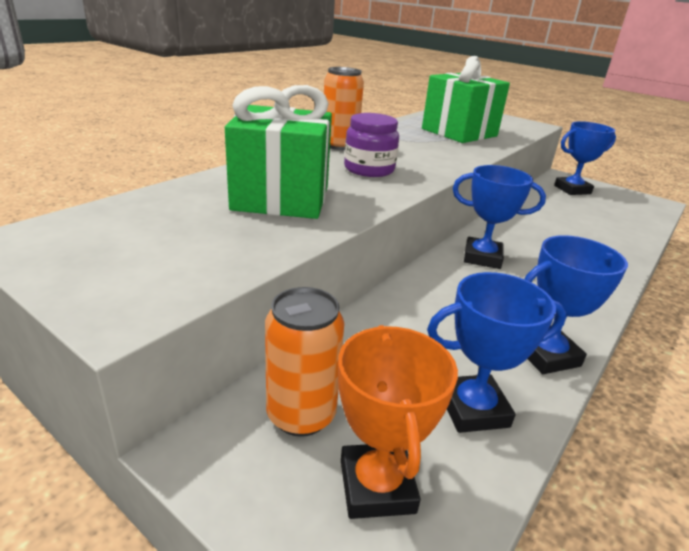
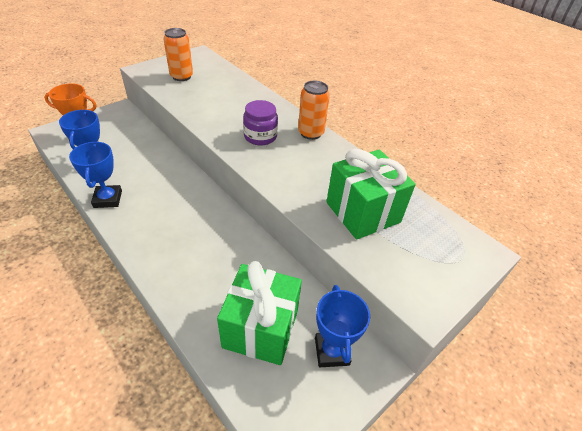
camera: 100 degrees right, 15 degrees up
(281, 198) = (221, 102): green gift -> green gift (261, 328)
(301, 414) = (121, 127): orange can -> orange can (181, 76)
(482, 257) = (204, 210): blue trophy -> none

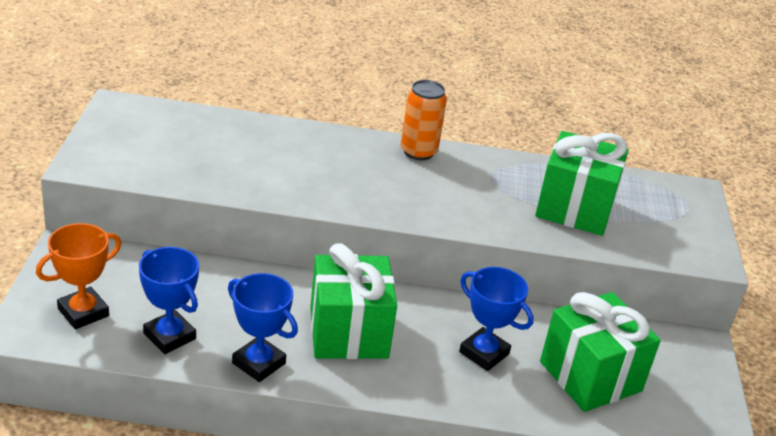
camera: 45 degrees left, 10 degrees down
(169, 211) = (348, 332): none -> green gift
(181, 76) = (156, 151): orange can -> none
(260, 136) = (376, 182): purple jar -> none
(331, 351) = (661, 355): blue trophy -> blue trophy (484, 353)

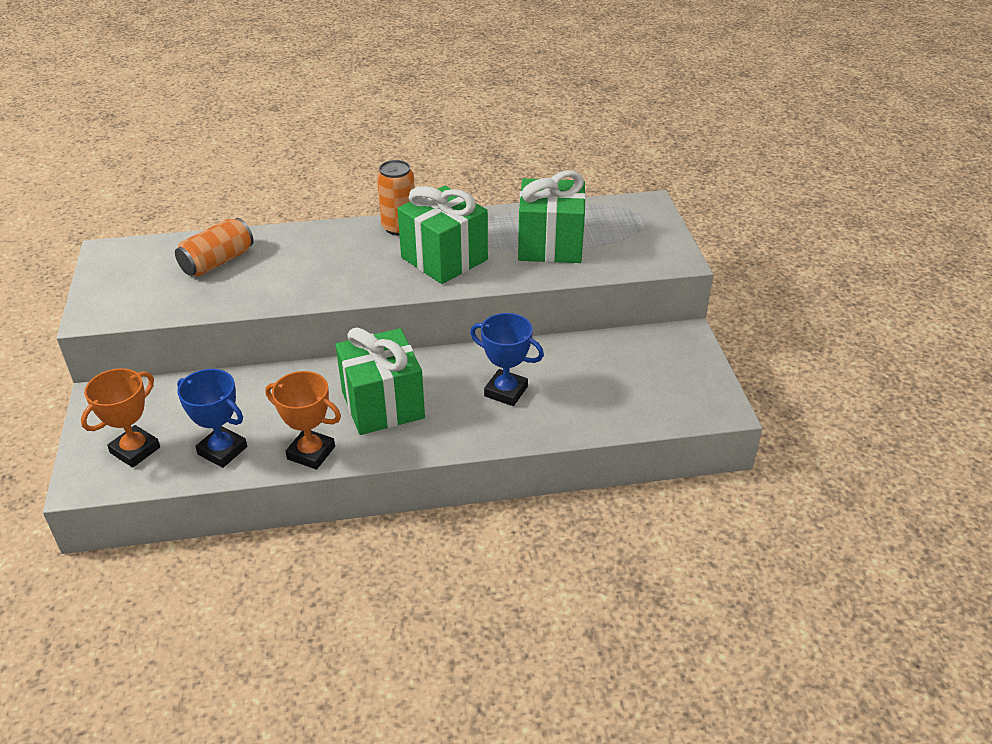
camera: 10 degrees left, 5 degrees up
(222, 142) = (217, 262): none -> orange can
(258, 363) = (311, 453): blue trophy -> orange trophy
(590, 376) = (601, 387): green gift -> green gift (444, 259)

